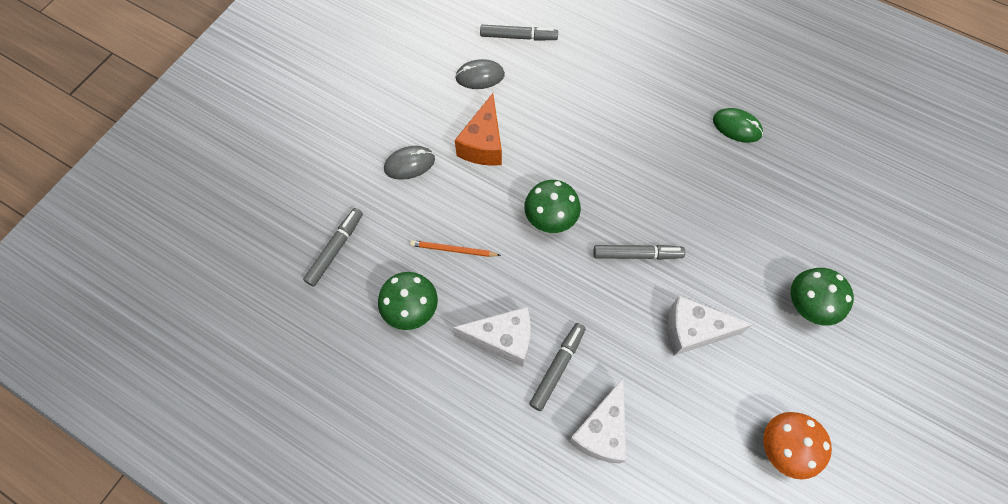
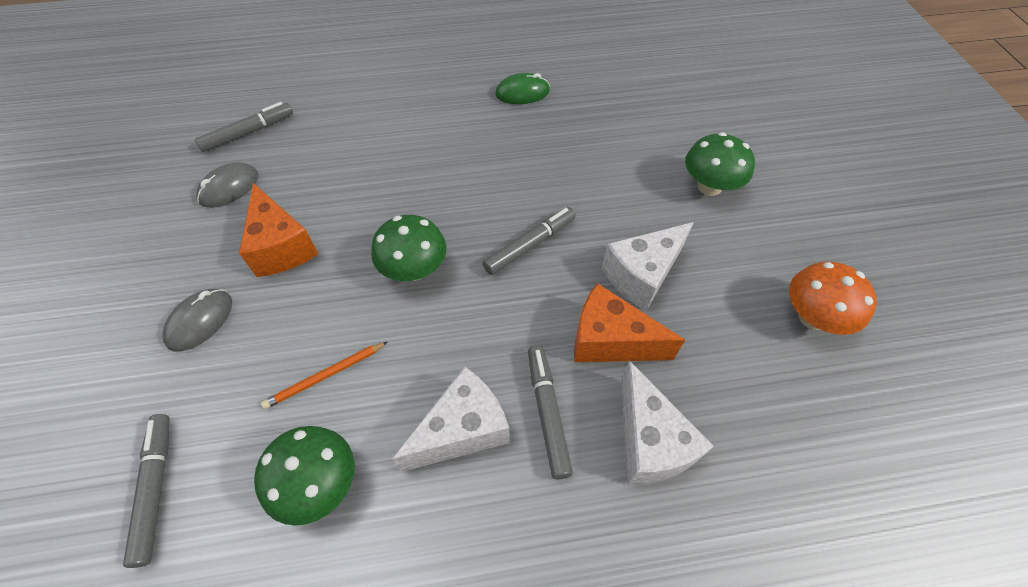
camera: 40 degrees left, 10 degrees down
(632, 356) = (610, 341): none -> orange cheese

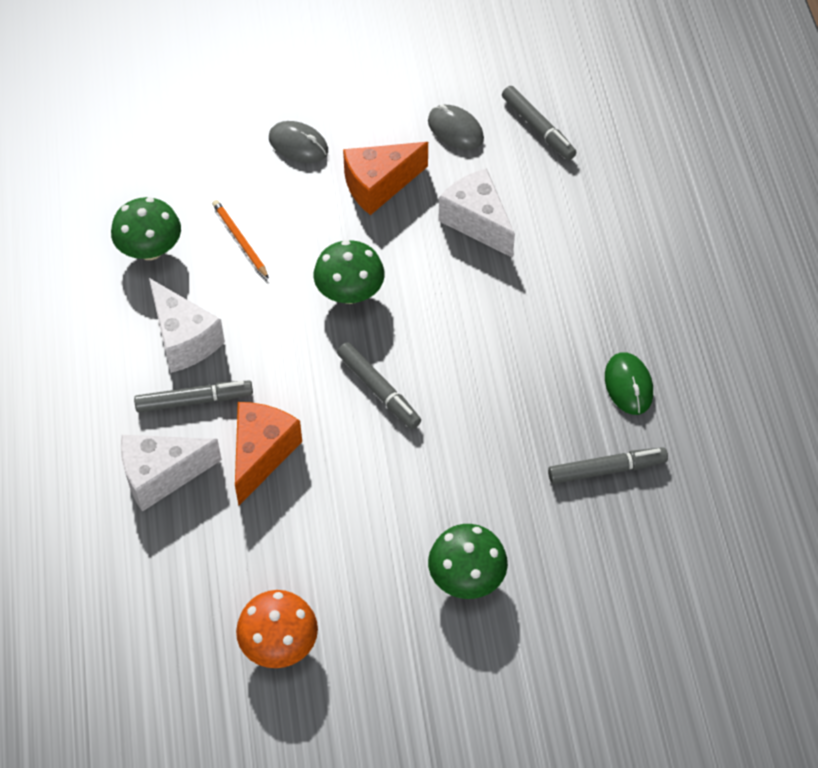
camera: 90 degrees right, 0 degrees up
(155, 489) = (156, 154): grey marker -> grey marker (606, 469)
(642, 275) = (337, 490): white cheese -> white cheese (477, 222)

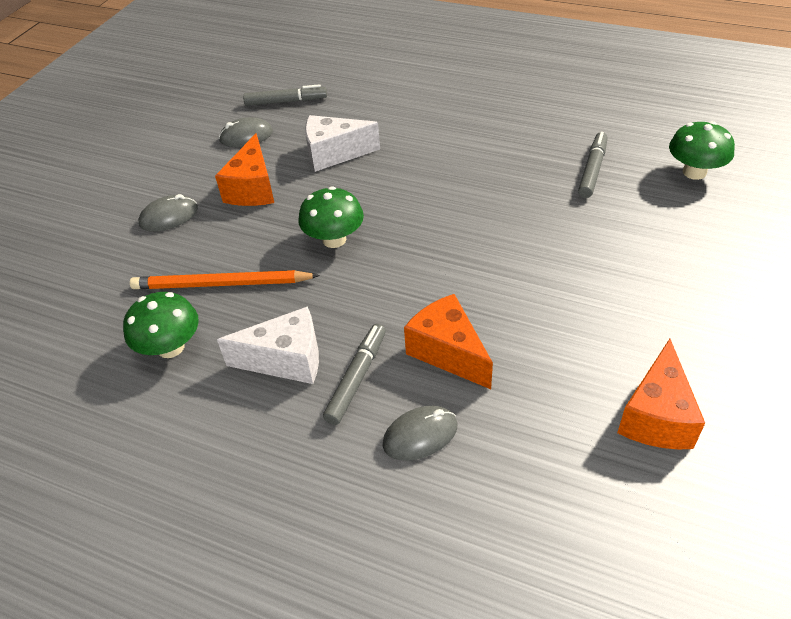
camera: 55 degrees left, 10 degrees down
(161, 476) = (420, 435): white cheese -> grey mouse
(240, 240) = (221, 284): orange pencil -> orange pencil, size x1.73
(279, 644) = (656, 416): orange mushroom -> orange cheese
(379, 390) = (439, 257): grey marker -> none
(466, 578) = (647, 272): green mushroom -> green mushroom (694, 172)
(628, 385) = (529, 137): green mouse -> none

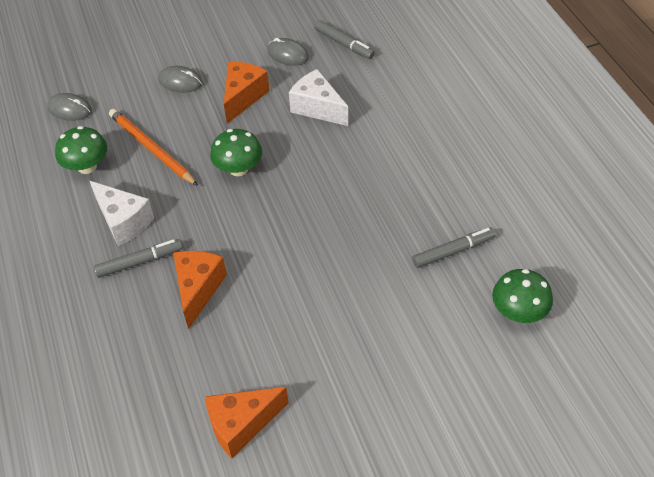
camera: 45 degrees right, 5 degrees up
(253, 189) = (243, 97): orange cheese -> orange cheese turned 150 degrees clockwise
(420, 435) = (125, 319): grey mouse -> grey mouse (70, 109)

